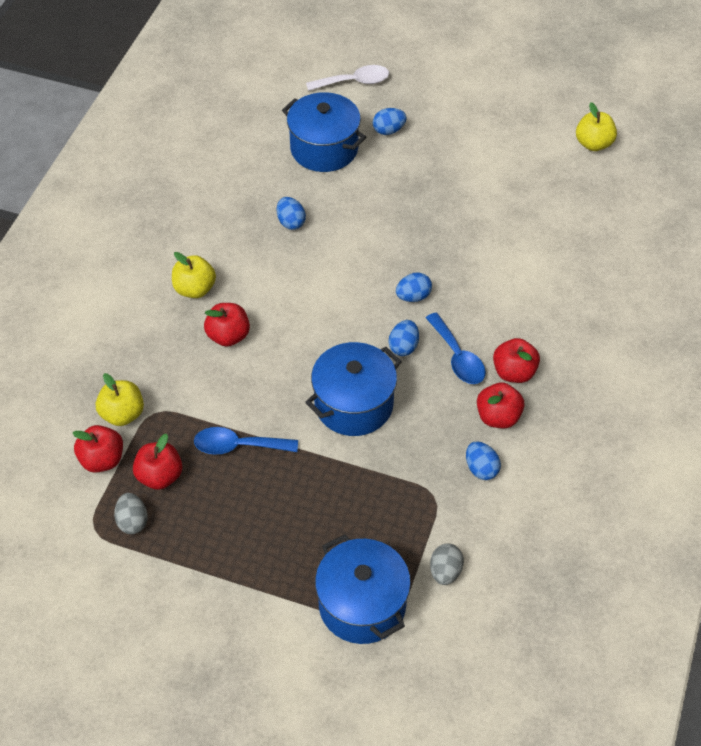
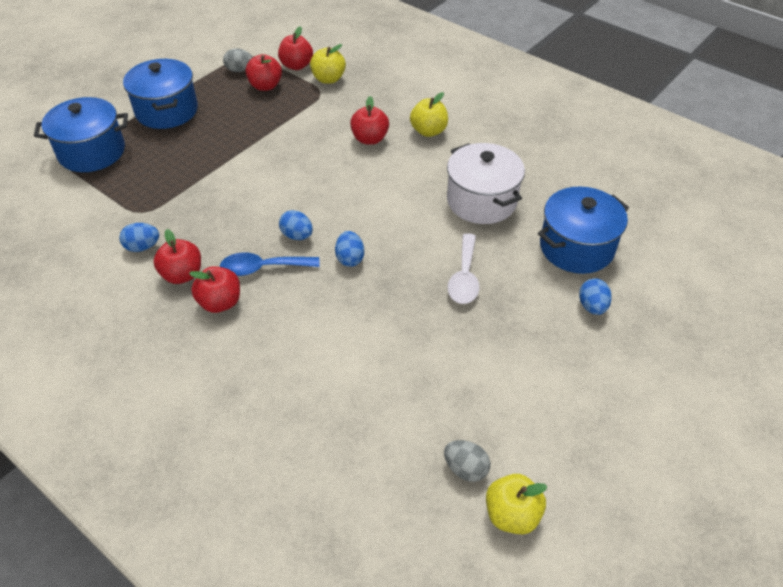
camera: 110 degrees right, 5 degrees down
(238, 446) = (264, 124): blue spoon -> none
(291, 222) = (481, 201): blue egg -> white pot
(353, 404) = (258, 190): blue pot -> blue pot (167, 111)
(354, 82) = (682, 299): white spoon -> white spoon (464, 277)
(445, 571) = (77, 199): grey egg -> grey egg (465, 469)

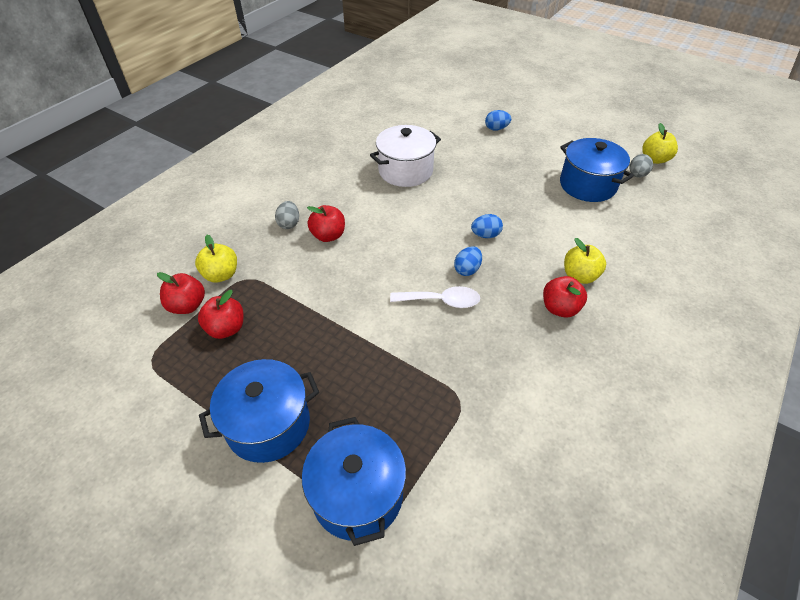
camera: 95 degrees left, 0 degrees up
(142, 247) = (511, 385): blue egg -> none
(182, 275) = (537, 343): red apple -> none
(239, 70) = (185, 361): grey egg -> grey egg (289, 224)
(263, 268) = (512, 286): blue spoon -> none
(428, 131) = (317, 200): yellow apple -> yellow apple (579, 276)
(464, 277) = (487, 178): white spoon -> white spoon (441, 301)
(576, 247) = (445, 132): blue pot -> blue pot (587, 185)

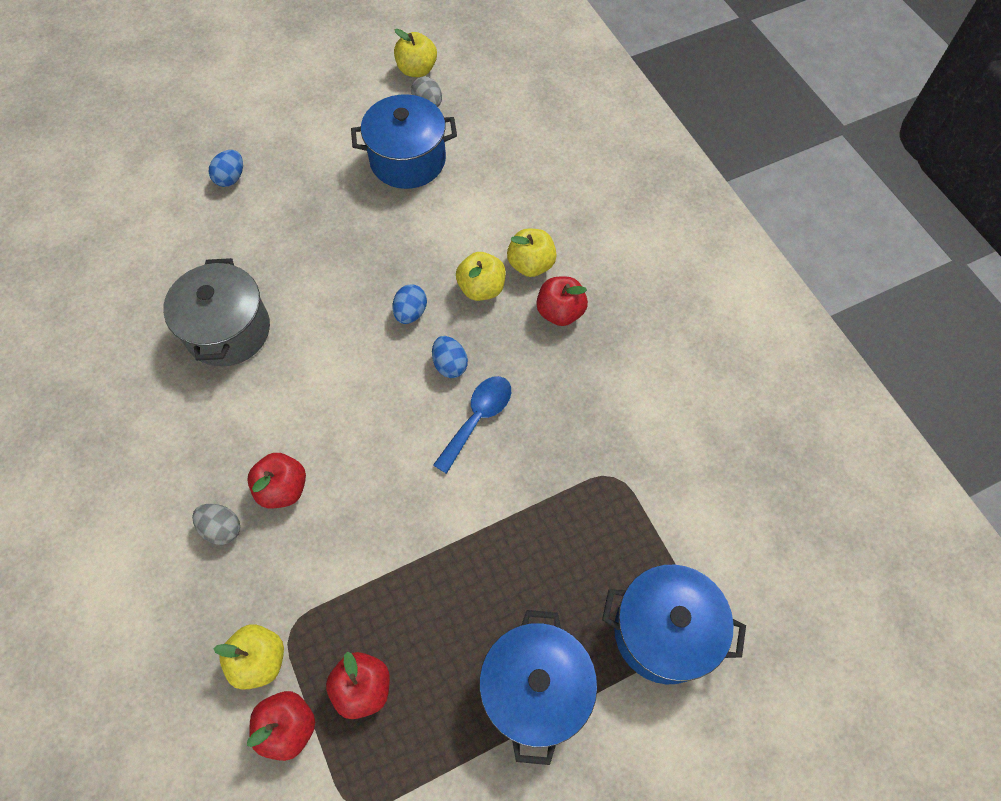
camera: 60 degrees left, 15 degrees up
(405, 171) = (228, 330): white pot -> grey pot
(441, 301) = (478, 418): white spoon -> blue spoon
(536, 259) = (481, 288): none -> yellow apple

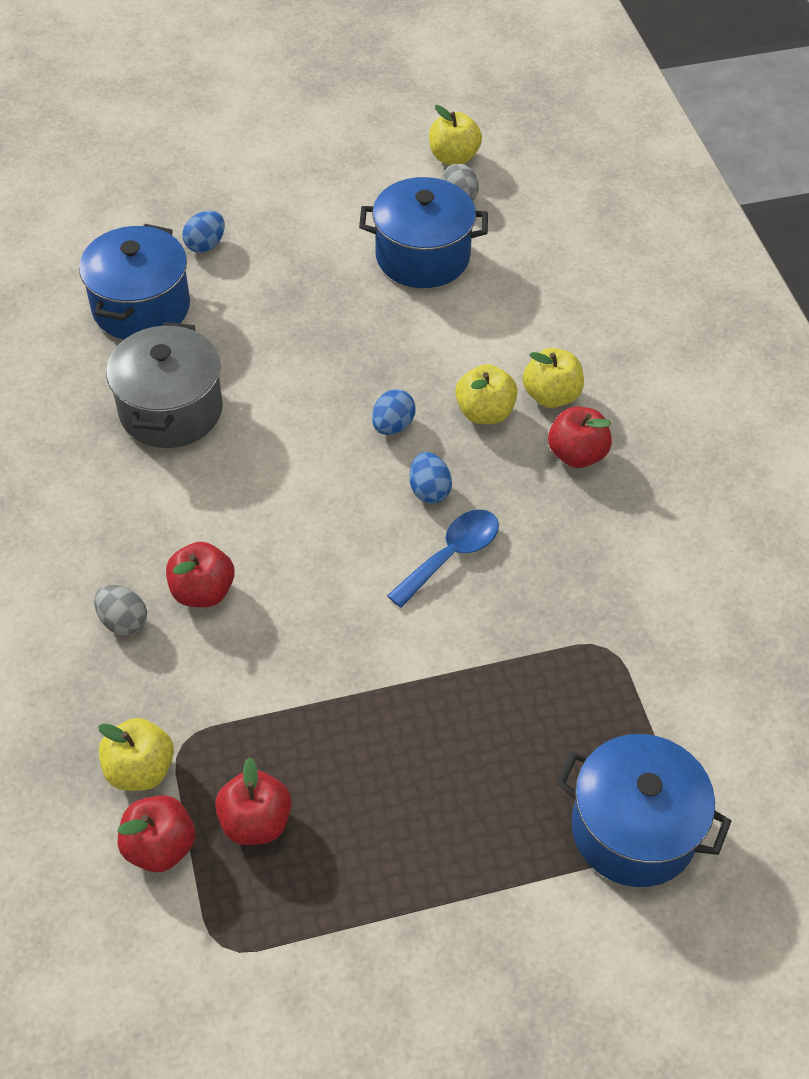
camera: 10 degrees right, 10 degrees down
(535, 690) = (462, 863): blue pot -> blue pot (141, 307)

